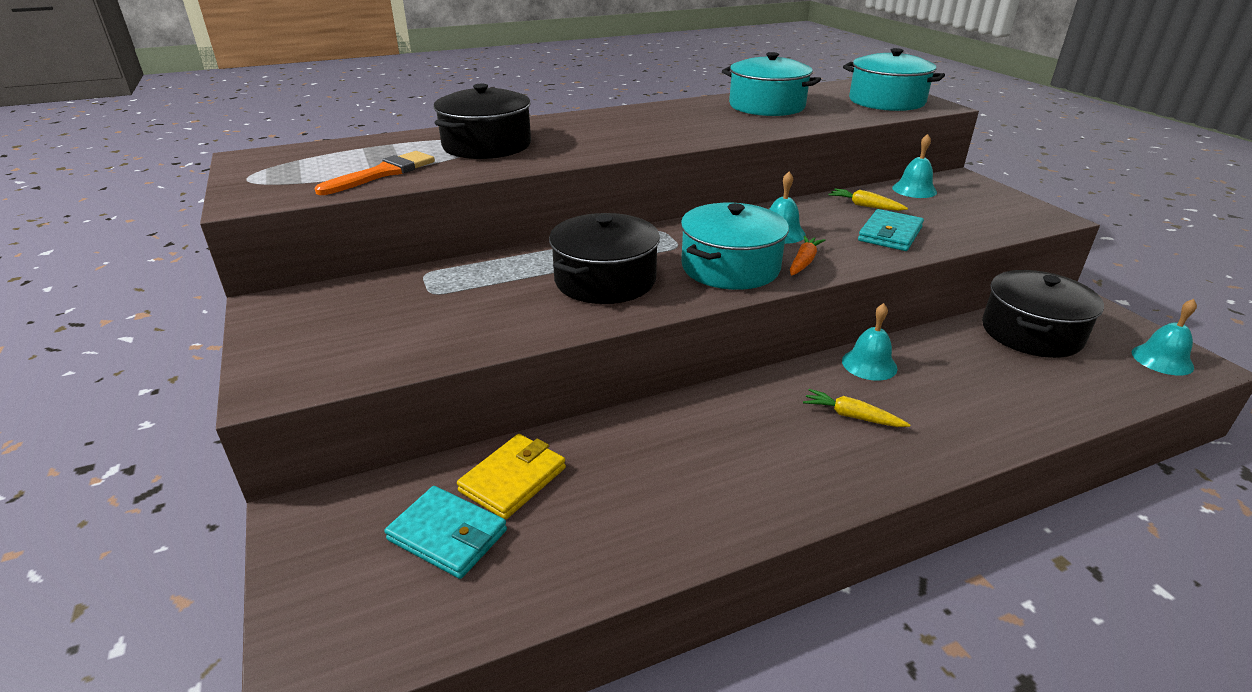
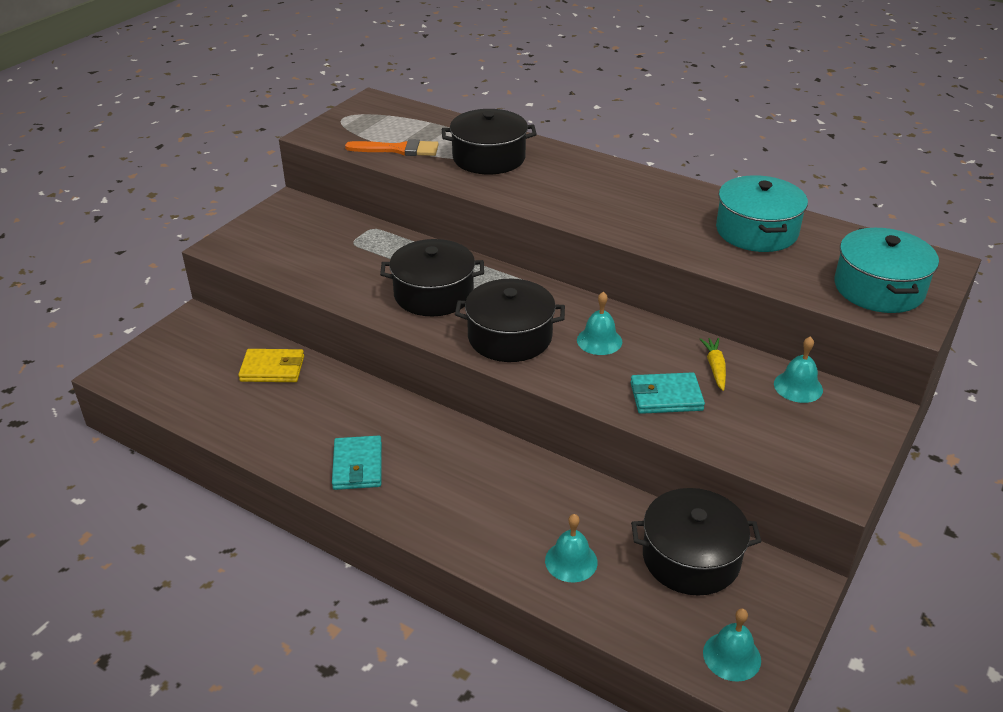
camera: 55 degrees right, 5 degrees up
(447, 535) = (216, 369): turquoise wallet -> turquoise wallet (357, 466)
(730, 267) = (509, 337): turquoise pot -> black pot
(803, 262) = (557, 367): orange carrot -> none
(851, 416) = (454, 482): yellow carrot -> none
(869, 364) = (534, 472): turquoise bell -> turquoise bell (571, 561)

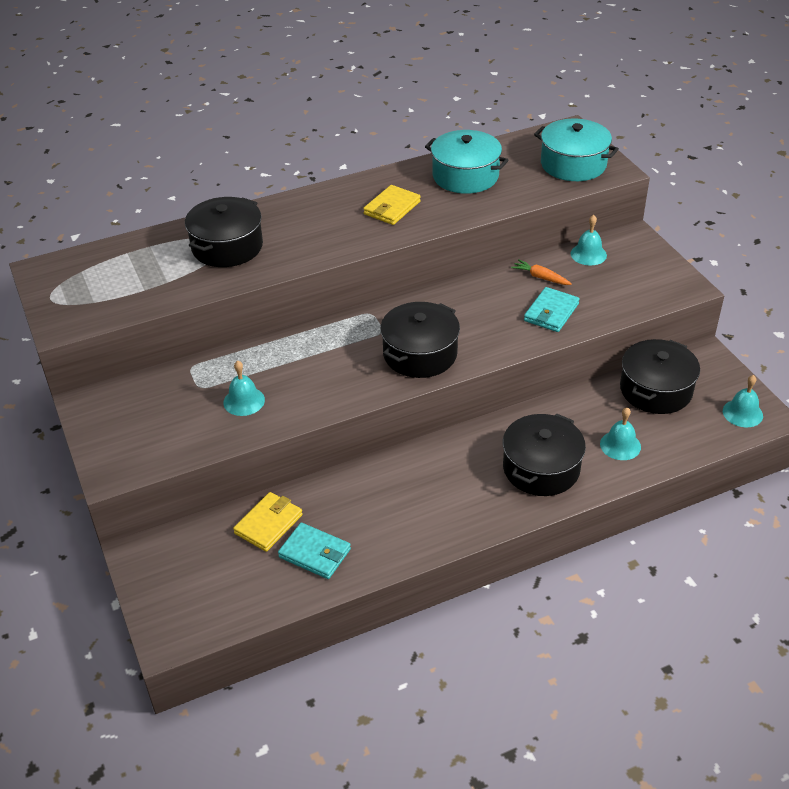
camera: 55 degrees left, 5 degrees up
(357, 466) = (439, 516): turquoise wallet -> turquoise wallet (314, 553)
(398, 149) = (152, 288): orange brush -> none
(433, 294) = (325, 370): black pot -> black pot (541, 468)
(599, 340) = (465, 313): turquoise bell -> turquoise bell (244, 401)
(647, 211) = (392, 208): none -> yellow wallet
(715, 368) = (541, 277): yellow carrot -> orange carrot

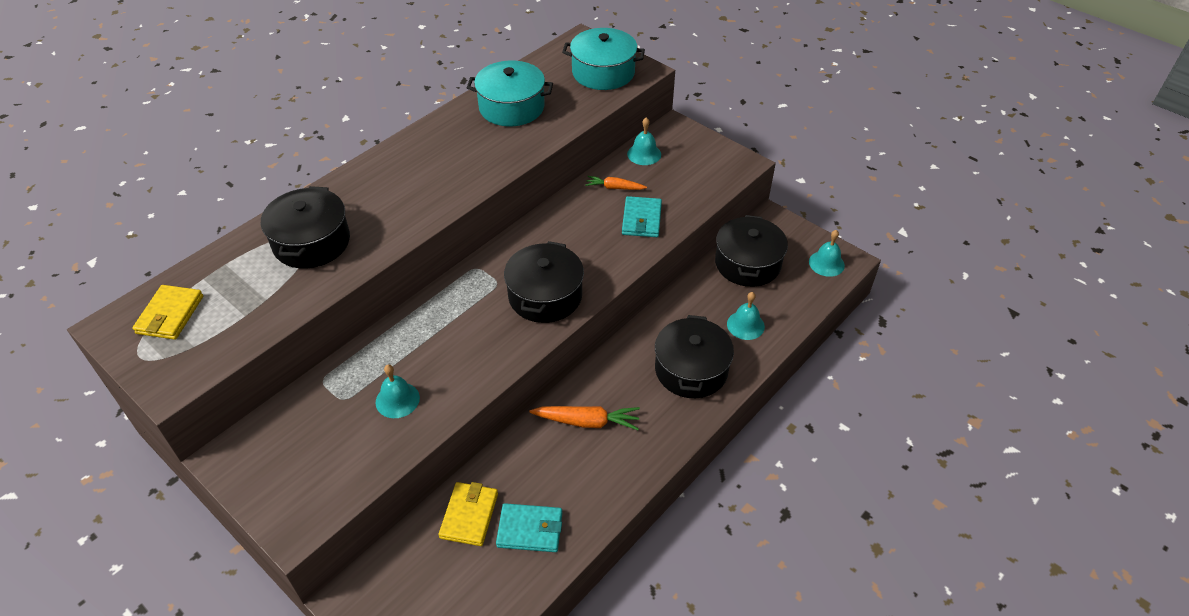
camera: 25 degrees left, 5 degrees up
(392, 208) = (459, 157): yellow wallet -> yellow wallet (170, 315)
(415, 482) = (587, 422): none -> orange carrot

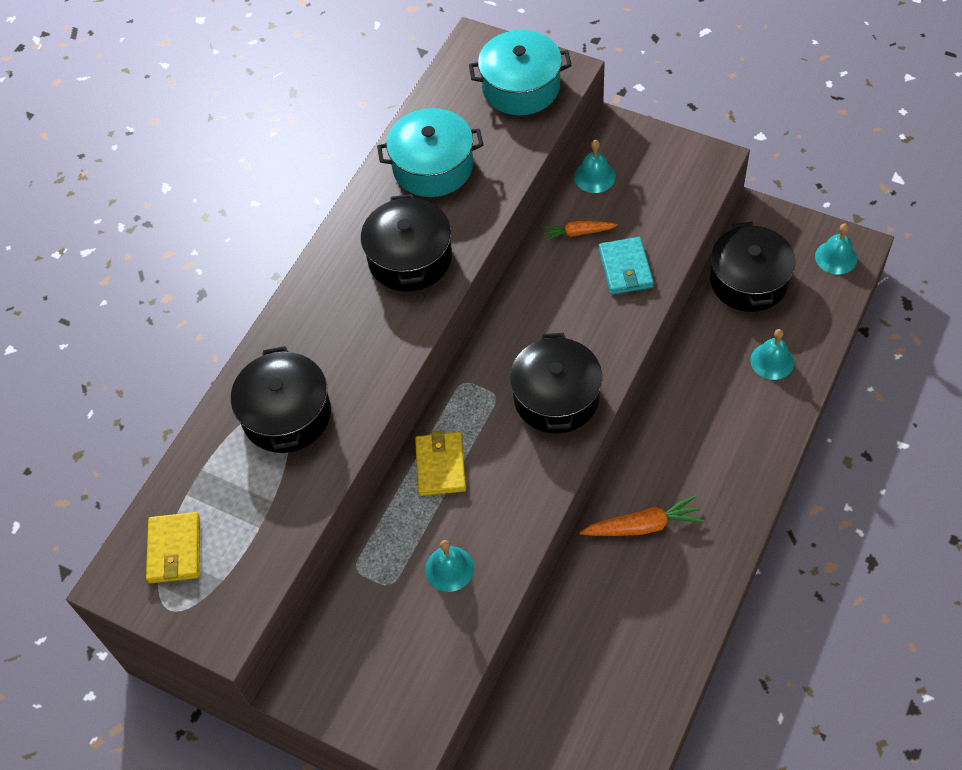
camera: 10 degrees left, 10 degrees up
(469, 515) = (561, 667): yellow wallet -> yellow wallet (440, 466)
(530, 530) = (631, 664): turquoise wallet -> none
(691, 369) = (732, 432): black pot -> black pot (410, 258)

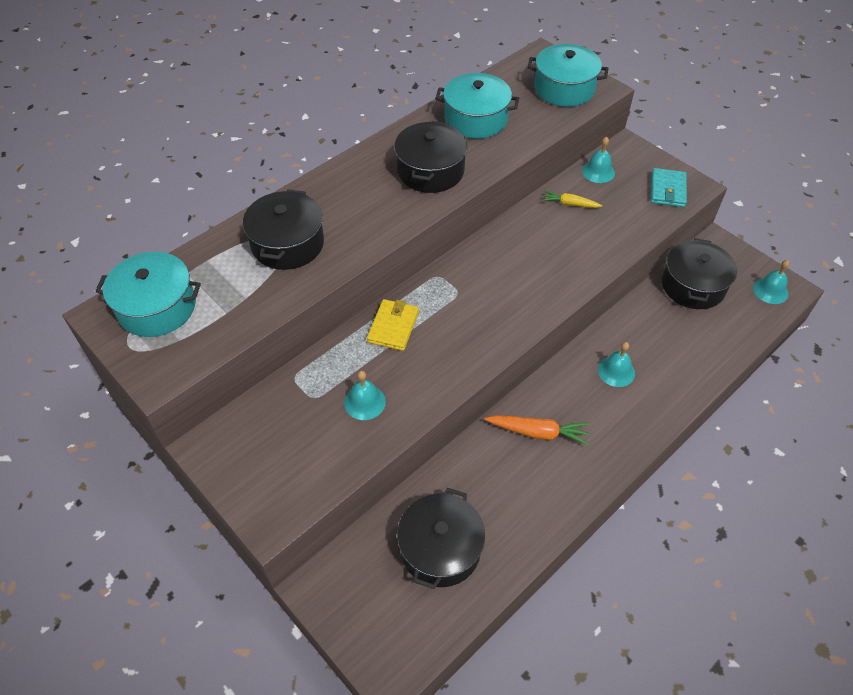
camera: 15 degrees right, 5 degrees down
(174, 549) = (157, 307): yellow wallet -> turquoise pot
(556, 397) = (504, 308): black pot -> black pot (440, 548)
(578, 233) = (570, 204): orange carrot -> yellow carrot
(625, 268) = (596, 237): turquoise wallet -> turquoise wallet (667, 190)
(772, 361) = (691, 347): turquoise bell -> turquoise bell (616, 371)

